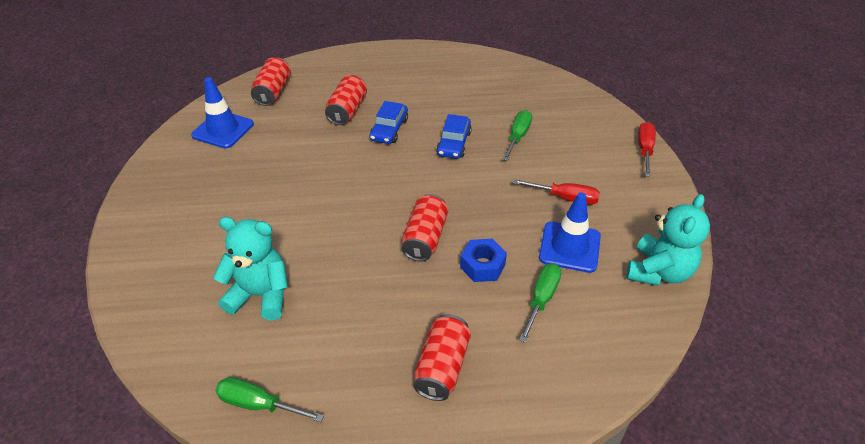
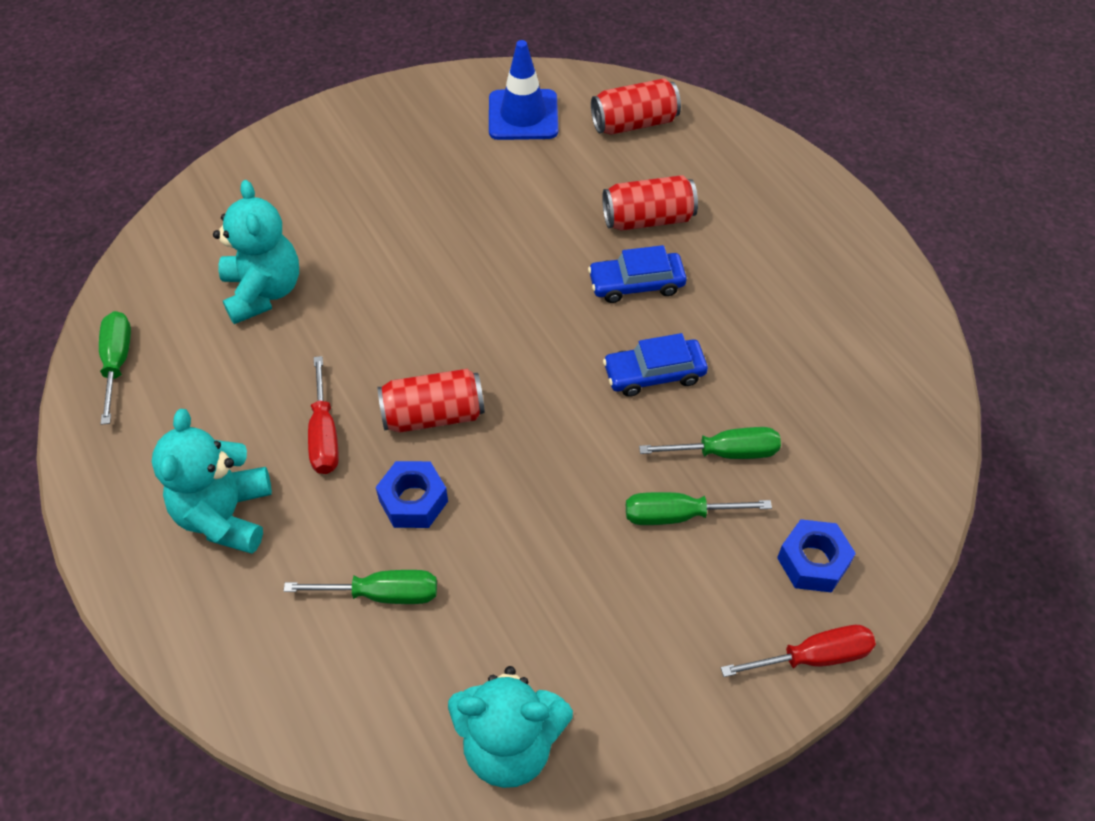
camera: 65 degrees right, 10 degrees up
(442, 367) = (225, 515): red can -> turquoise teddy bear
(547, 165) = (678, 515): none -> green screwdriver
(565, 198) = (611, 564): red screwdriver -> red screwdriver (324, 434)
(569, 247) = (503, 601): blue traffic cone -> none
(594, 132) = (813, 562): none -> blue nut

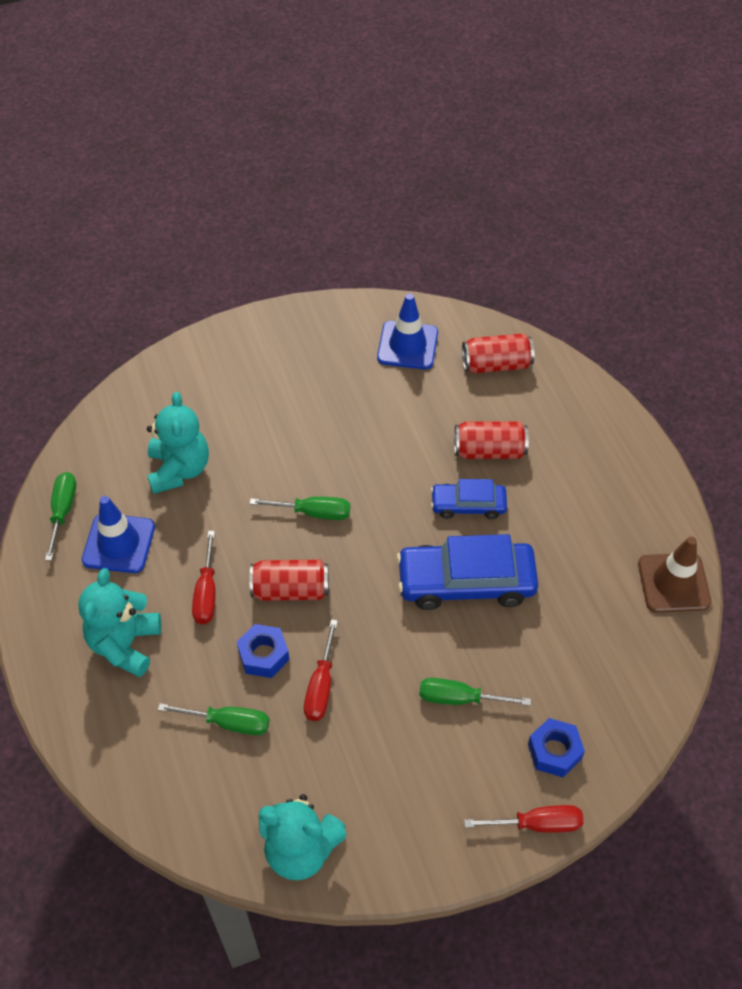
camera: 10 degrees right, 0 degrees up
(198, 391) = (119, 543): none -> blue traffic cone
(496, 527) = (321, 686): none -> red screwdriver
(654, 374) = (466, 582): blue car -> blue car, size x1.75
(725, 452) = (507, 654): green screwdriver -> green screwdriver (313, 512)
(906, 338) = (673, 583): none -> brown traffic cone

